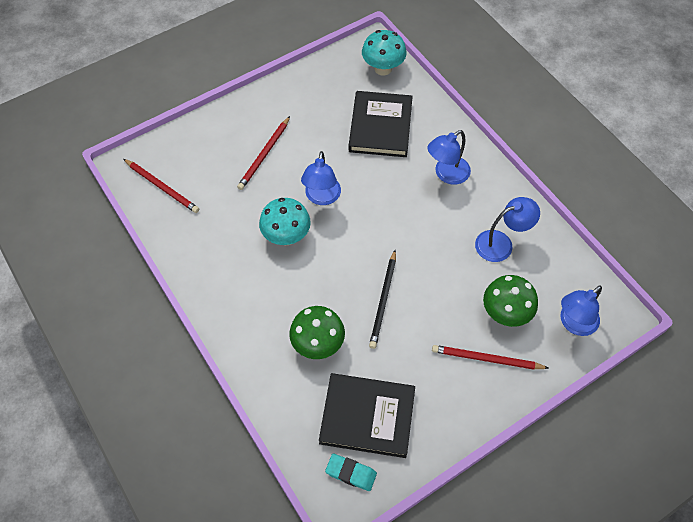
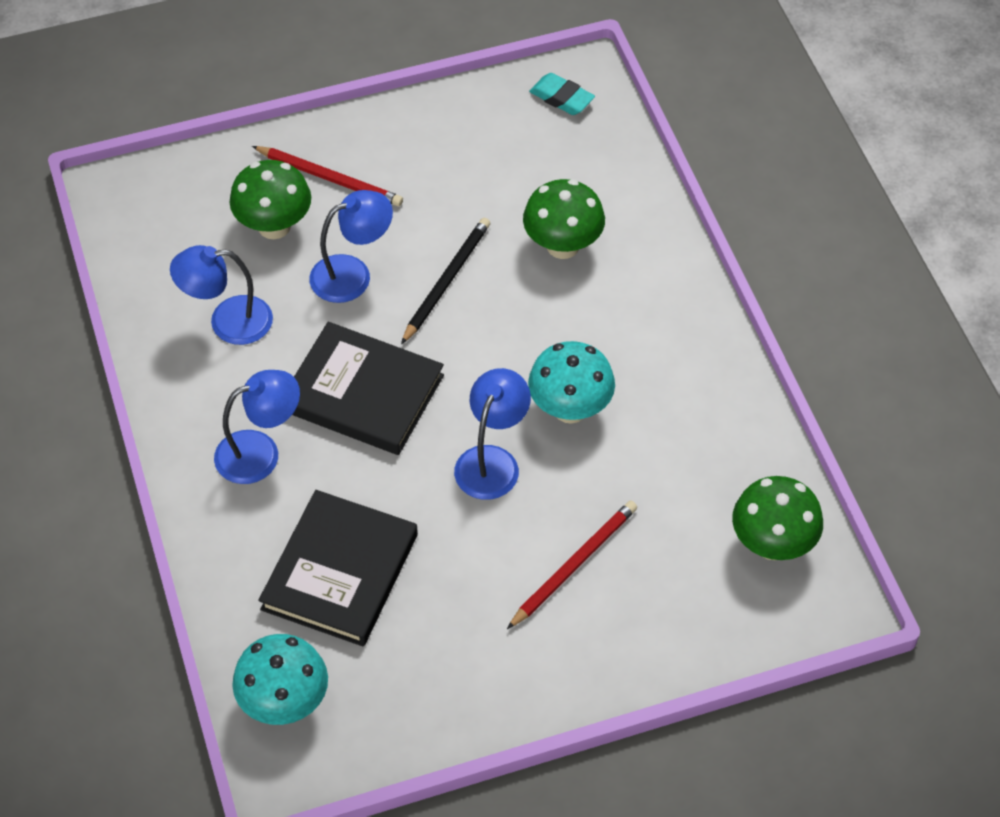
camera: 165 degrees left, 5 degrees down
(162, 187) = (772, 544): red pencil -> green mushroom
(367, 416) = (520, 149): black book -> black book (363, 393)
(573, 323) = (183, 193): blue lamp -> blue lamp (352, 274)

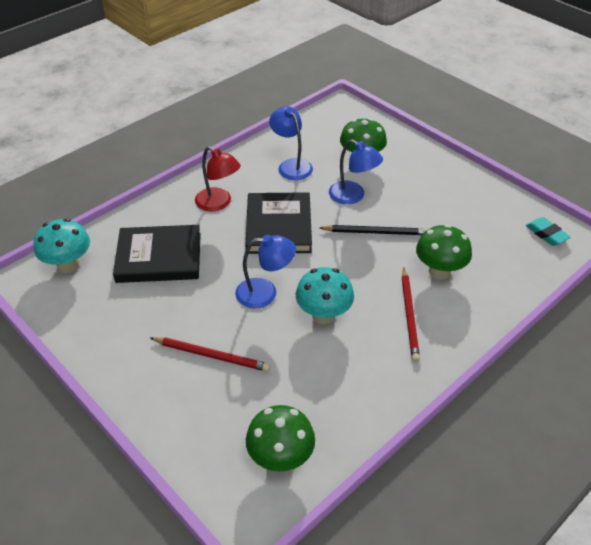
camera: 65 degrees right, 10 degrees down
(260, 452) = (218, 203): blue lamp -> red lamp
(330, 178) = (408, 167): red pencil -> red pencil (409, 316)
(561, 98) = (546, 234): turquoise eraser -> turquoise eraser turned 45 degrees counterclockwise

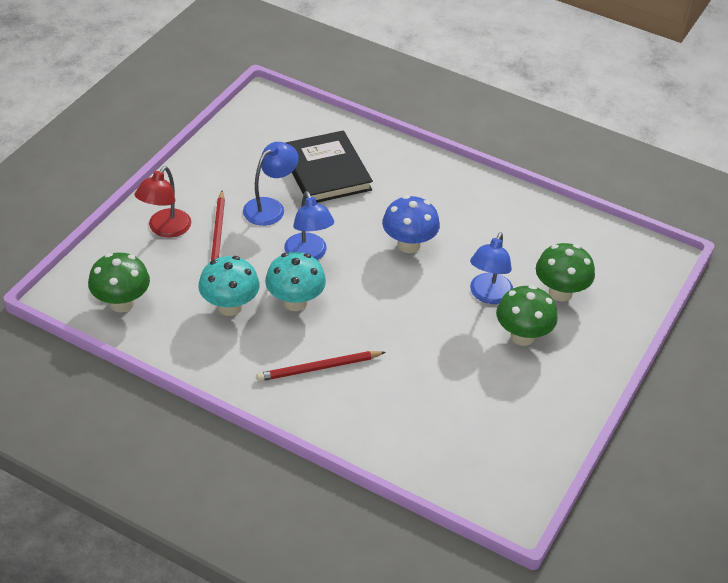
camera: 70 degrees right, 0 degrees up
(68, 265) = (292, 118): turquoise mushroom -> turquoise mushroom (229, 307)
(218, 203) = (423, 193): red lamp -> red lamp (165, 229)
(278, 226) = (409, 245): black book -> blue mushroom
(291, 165) = (516, 235): blue lamp -> blue lamp (270, 207)
(376, 232) = (435, 324): black pencil -> none
(439, 271) = (396, 386): green mushroom -> green mushroom (522, 336)
(546, 234) = (506, 483): turquoise eraser -> none

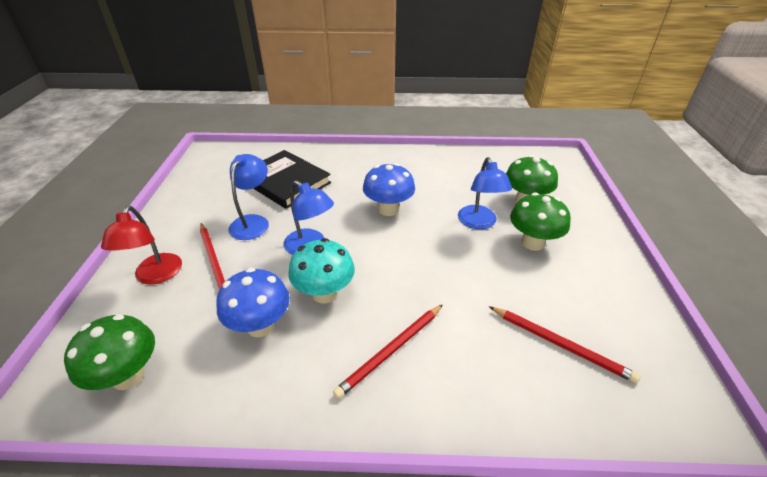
camera: 25 degrees left, 5 degrees down
(229, 307) = (260, 326): turquoise mushroom -> blue mushroom
(458, 423) = (560, 344): none -> red pencil

